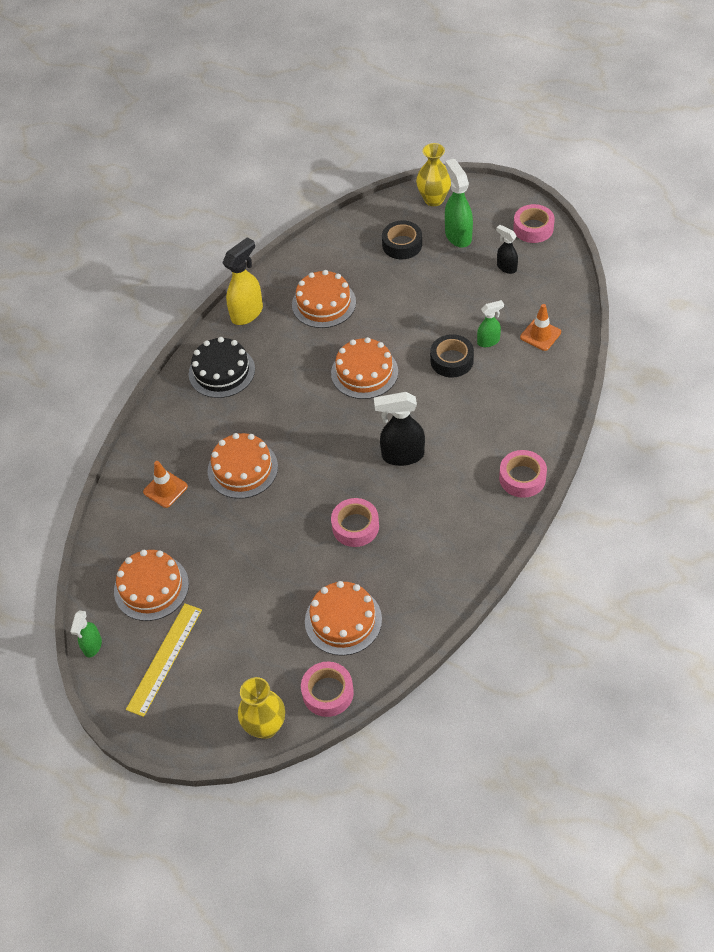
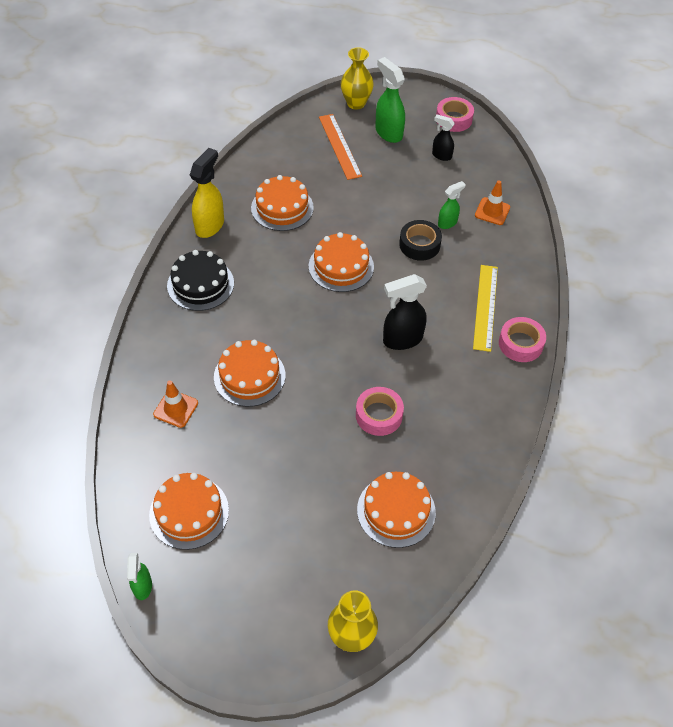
camera: 20 degrees left, 0 degrees up
(164, 658) = (224, 585): yellow ruler -> yellow ruler (485, 307)
(328, 692) = (404, 588): pink tape -> none
(402, 245) = (339, 146): black tape -> orange ruler

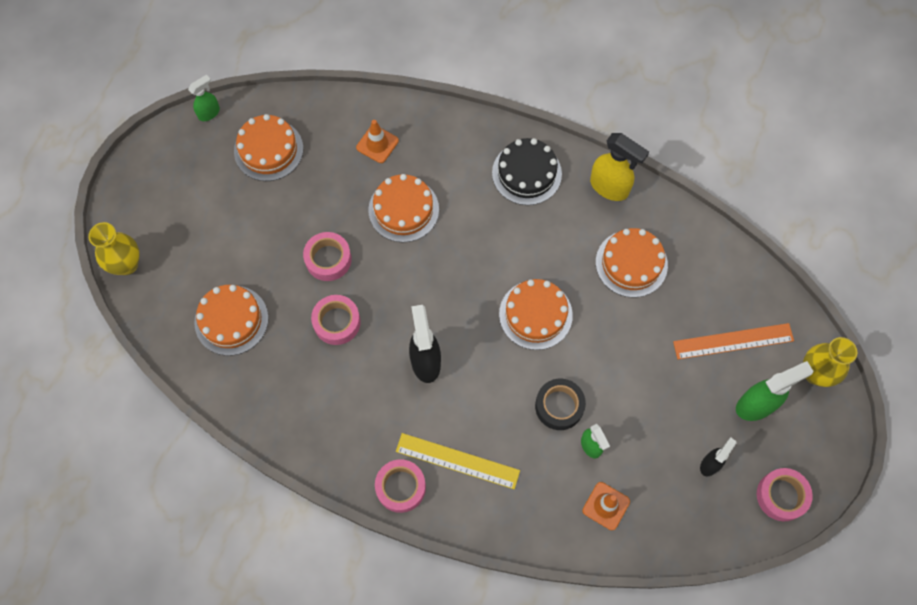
camera: 100 degrees right, 15 degrees up
(142, 587) = (209, 113): green spray bottle -> green spray bottle turned 135 degrees clockwise
(313, 433) = (328, 259): none -> pink tape

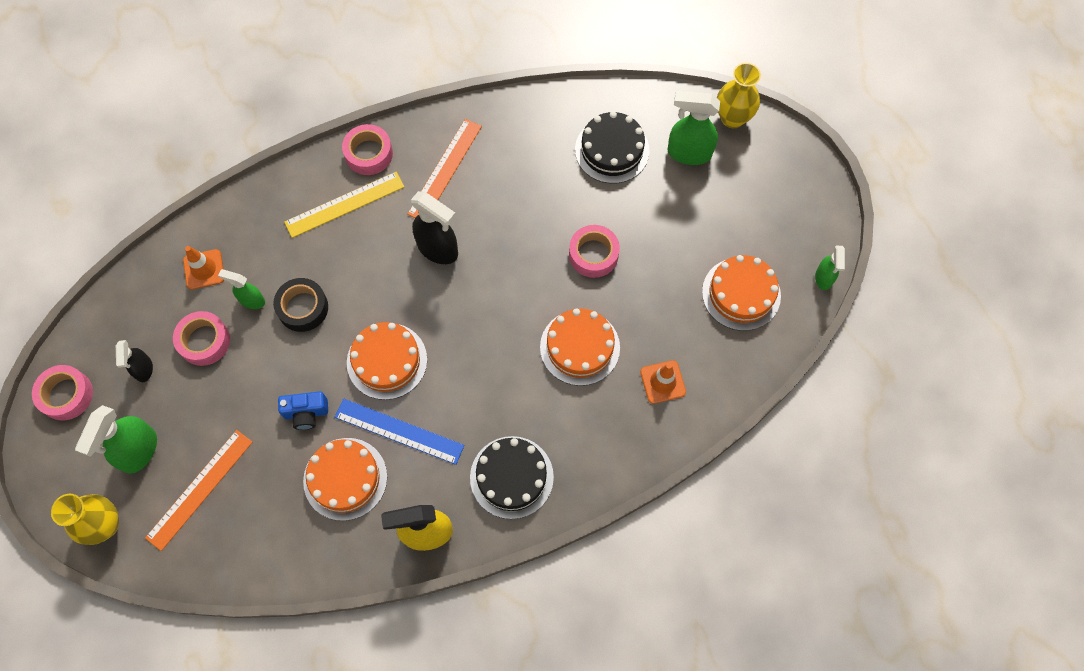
camera: 135 degrees right, 0 degrees up
(185, 268) = (688, 153): none -> green spray bottle
(231, 320) = (612, 150): orange cake -> black cake
(337, 322) = (534, 217): pink tape -> pink tape (204, 341)
(359, 418) = (445, 170): none -> orange ruler
(570, 262) = (399, 431): none -> blue ruler
(620, 328) = (306, 413): none -> blue camera

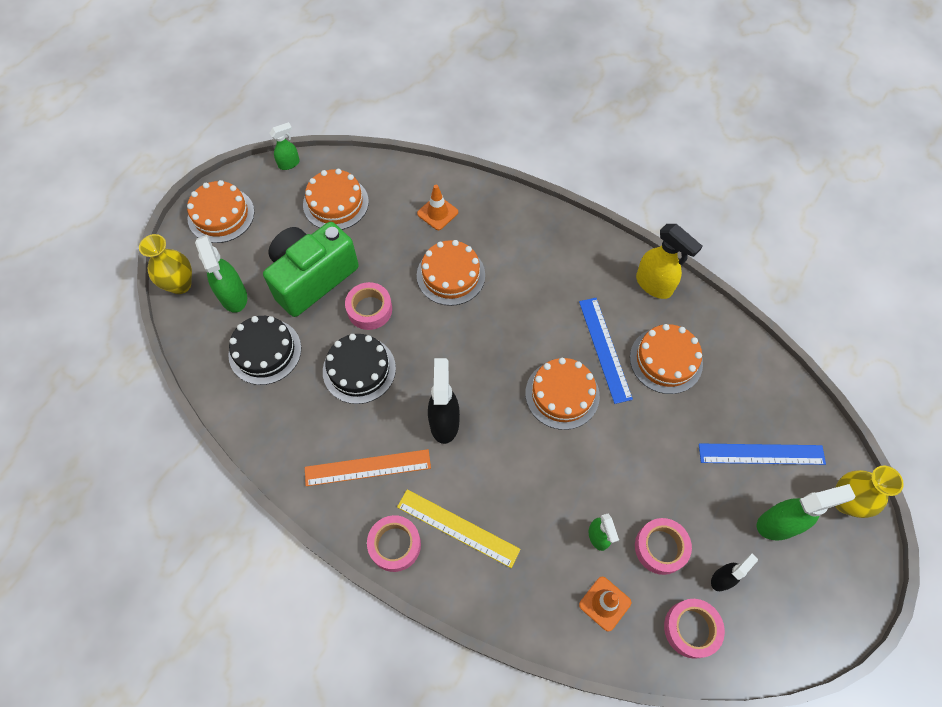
camera: 125 degrees left, 5 degrees down
(66, 395) = (796, 627): pink tape -> pink tape (691, 629)
(200, 489) = (761, 454): orange ruler -> blue ruler
(303, 308) = (571, 490): black tape -> none
(306, 413) = (646, 422): blue camera -> none
(511, 477) = (575, 260): black cake -> black cake (359, 369)
(663, 226) = (312, 278): none -> green camera
(794, 186) = (221, 215): none -> orange cake

